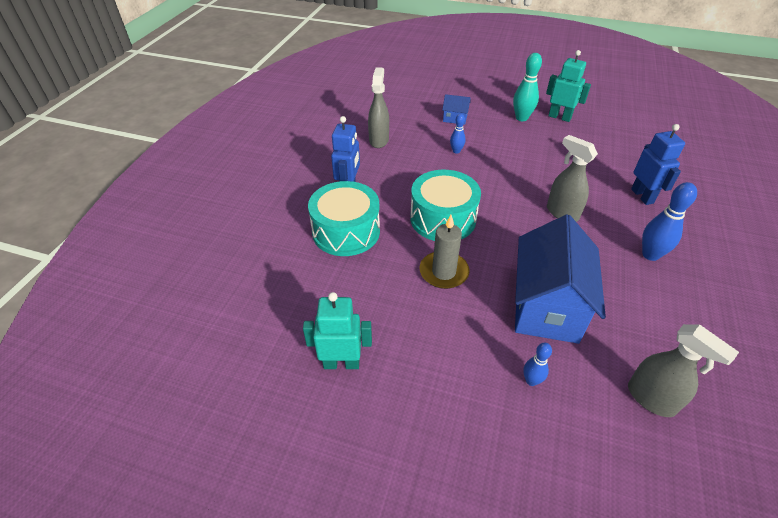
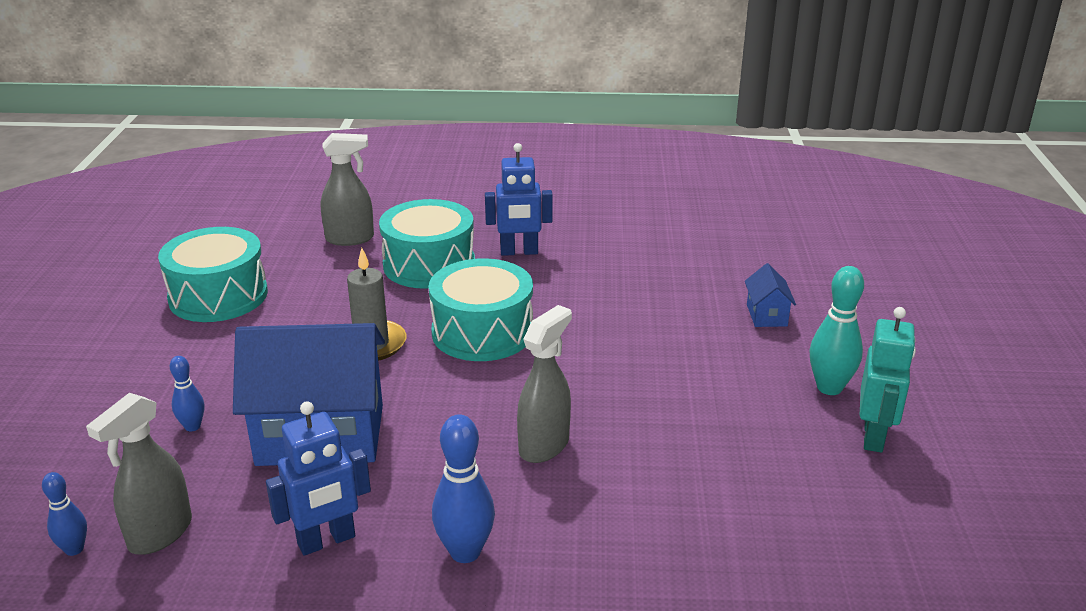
camera: 75 degrees right, 15 degrees down
(341, 363) = (218, 296): turquoise robot -> turquoise drum
(379, 140) = (649, 256): grey spray bottle -> grey spray bottle (350, 239)
(456, 151) = (664, 326): blue bowling pin -> blue bowling pin (74, 549)
(642, 196) = (644, 551): blue robot -> blue robot (326, 541)

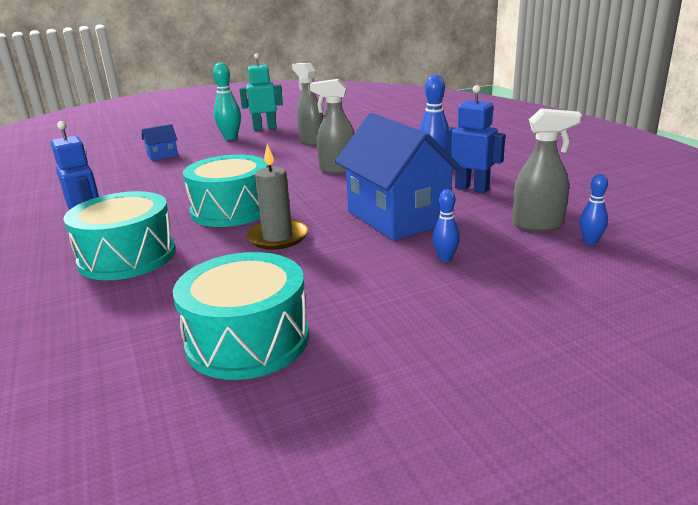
camera: 115 degrees left, 5 degrees down
(350, 239) = (74, 315): grey spray bottle -> grey spray bottle (311, 142)

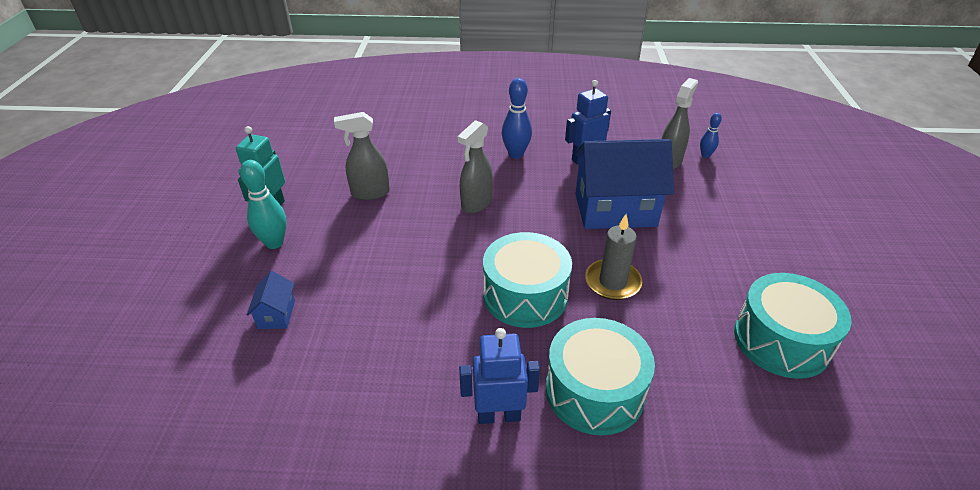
camera: 65 degrees left, 15 degrees up
(445, 258) = (699, 215): blue bowling pin -> none

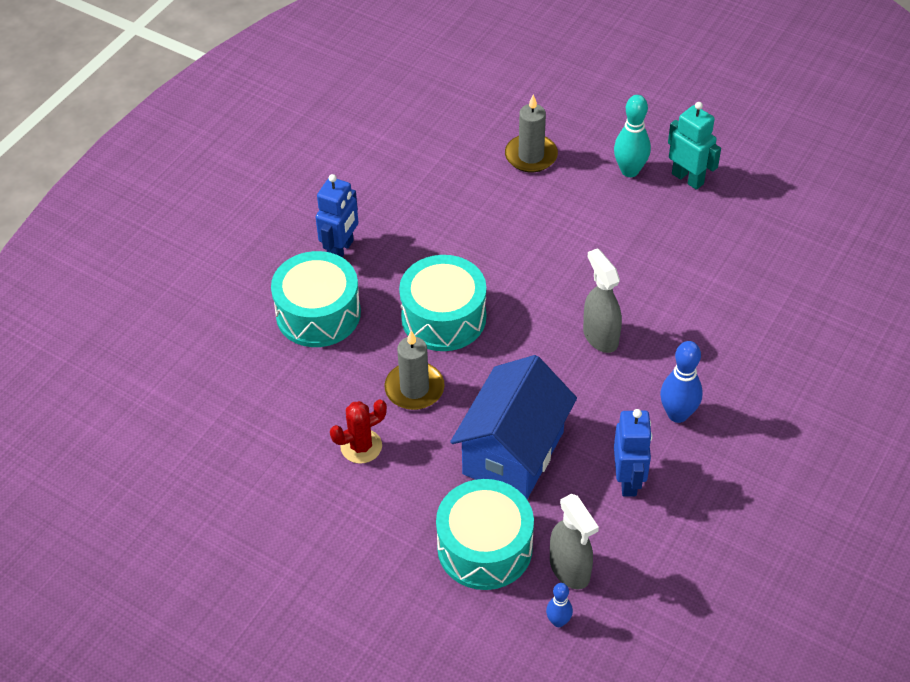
camera: 120 degrees right, 10 degrees up
(276, 314) = (531, 156): blue house -> grey candle
(370, 193) = (672, 257): grey spray bottle -> none
(695, 289) = (361, 446): none -> red cactus
(781, 340) = (265, 469): turquoise drum -> turquoise drum (484, 547)

